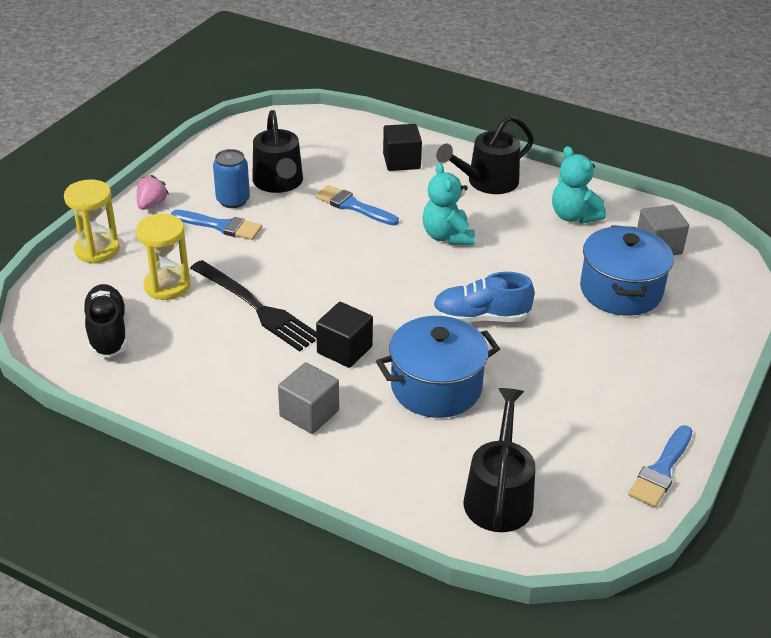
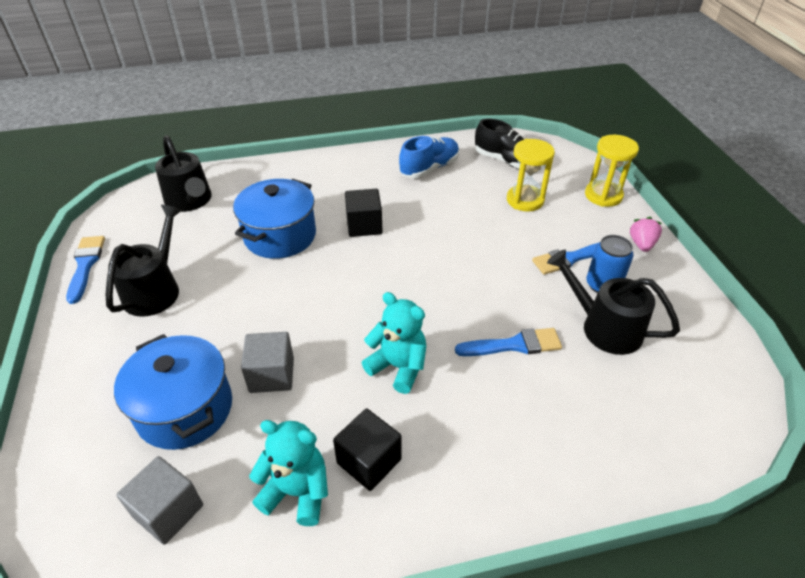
camera: 140 degrees right, 5 degrees up
(151, 204) = (641, 244): pink strawberry -> pink strawberry turned 150 degrees counterclockwise
(256, 307) = (453, 219): black fork -> none
(309, 413) = (340, 184): grey cube -> grey cube (272, 375)
(401, 161) = (553, 442): black cube -> black cube (369, 461)
(480, 317) = (294, 302): blue shoe -> blue shoe (429, 168)
(487, 182) = (436, 479): black watering can -> black watering can (155, 290)

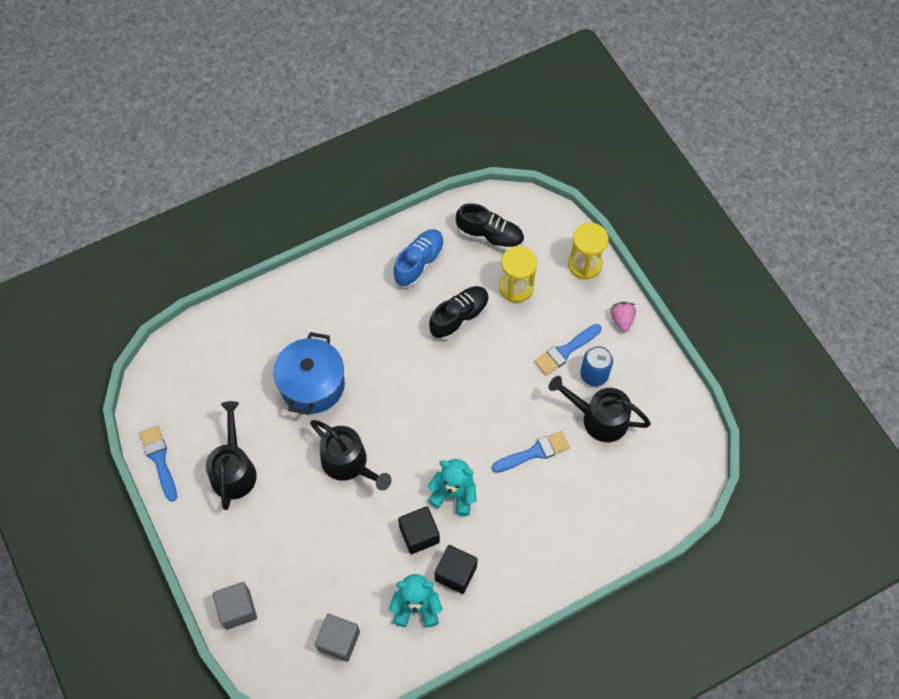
camera: 15 degrees left, 20 degrees up
(185, 409) = (313, 568): blue pot -> none
(190, 201) = (210, 361): black watering can -> black watering can (348, 463)
(272, 375) = (363, 525): grey cube -> grey cube (237, 609)
(364, 225) = (382, 354): black cube -> black cube (419, 534)
(457, 212) = (459, 317): none -> black shoe

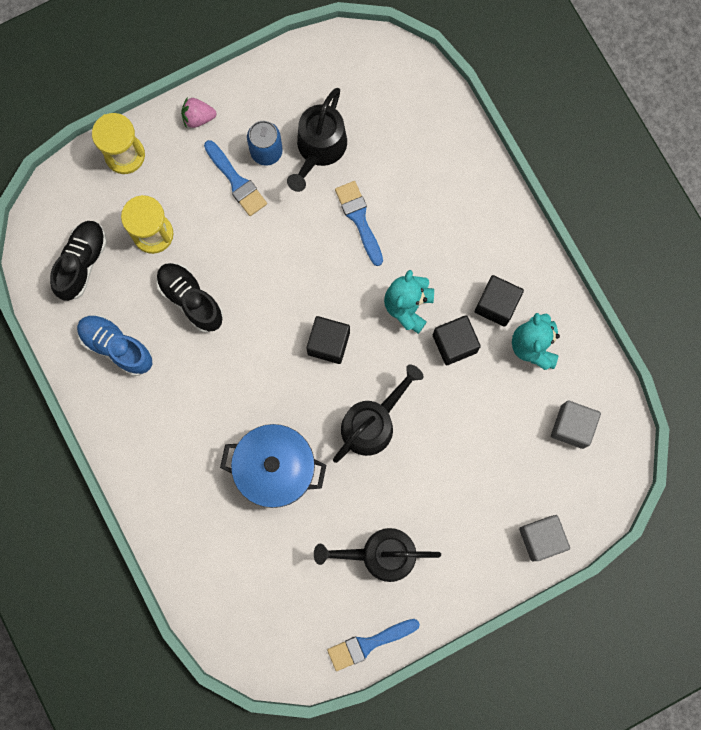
camera: 90 degrees left, 15 degrees up
(420, 427) = (328, 343): none -> black cube

